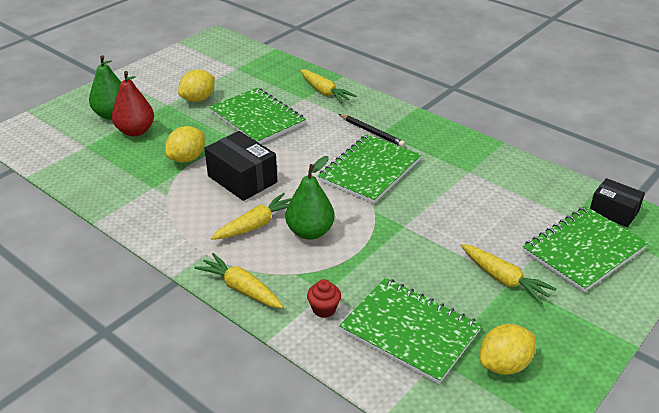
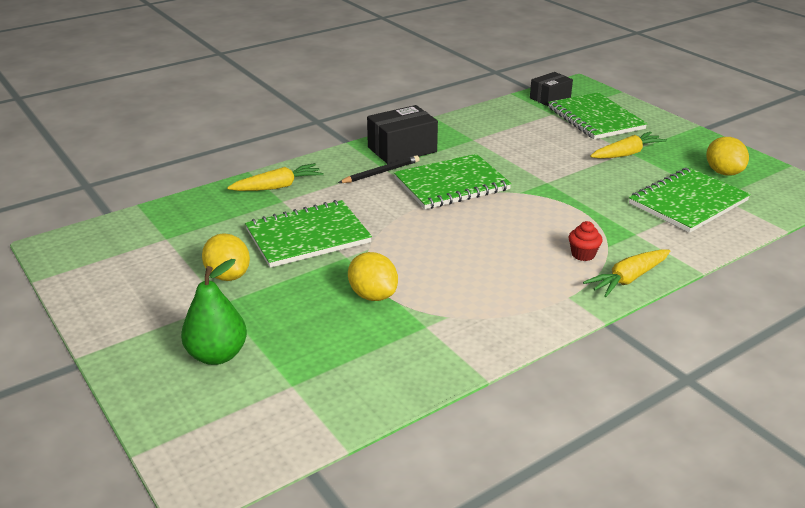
camera: 75 degrees left, 5 degrees down
(135, 131) = (279, 335): red pear -> none
(242, 179) = (435, 260): black box -> black box (402, 149)
(256, 225) = (525, 259): yellow carrot -> none
(310, 232) = (545, 230): green pear -> none
(324, 309) = (660, 237): red cupcake -> red cupcake (583, 254)
(370, 170) = (451, 184): green notebook -> green notebook turned 75 degrees counterclockwise

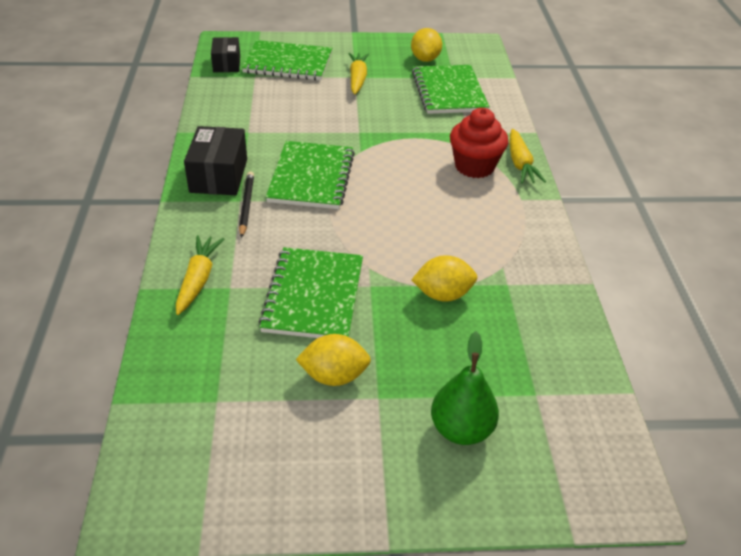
camera: 60 degrees left, 10 degrees up
(583, 254) = (474, 166): red cupcake -> red cupcake, size x2.00
(723, 172) = (425, 59): yellow lemon -> yellow lemon turned 75 degrees clockwise

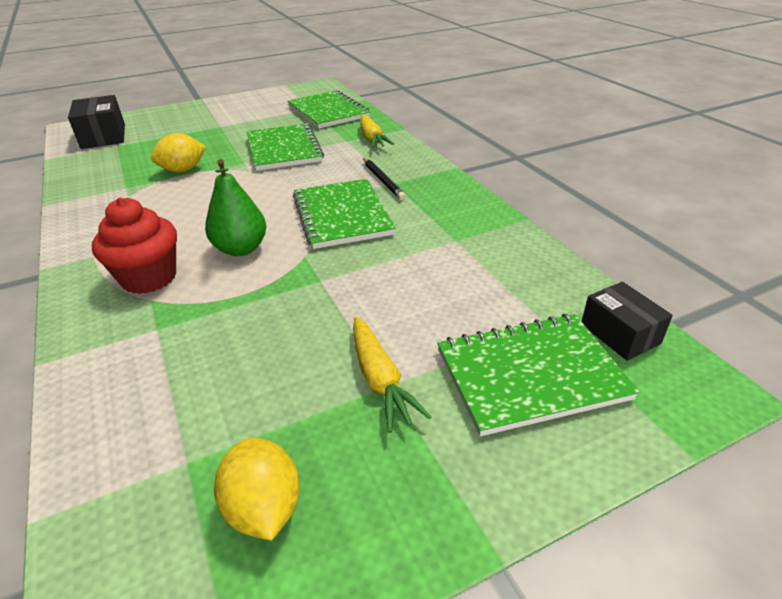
camera: 160 degrees right, 5 degrees down
(219, 176) = (433, 193): black box -> black box (103, 136)
(334, 376) = (250, 126): yellow lemon -> none
(449, 91) = (193, 410): green notebook -> green notebook (328, 112)
(461, 429) = (167, 126): green pear -> green pear (241, 249)
(520, 164) = (81, 299): yellow carrot -> none

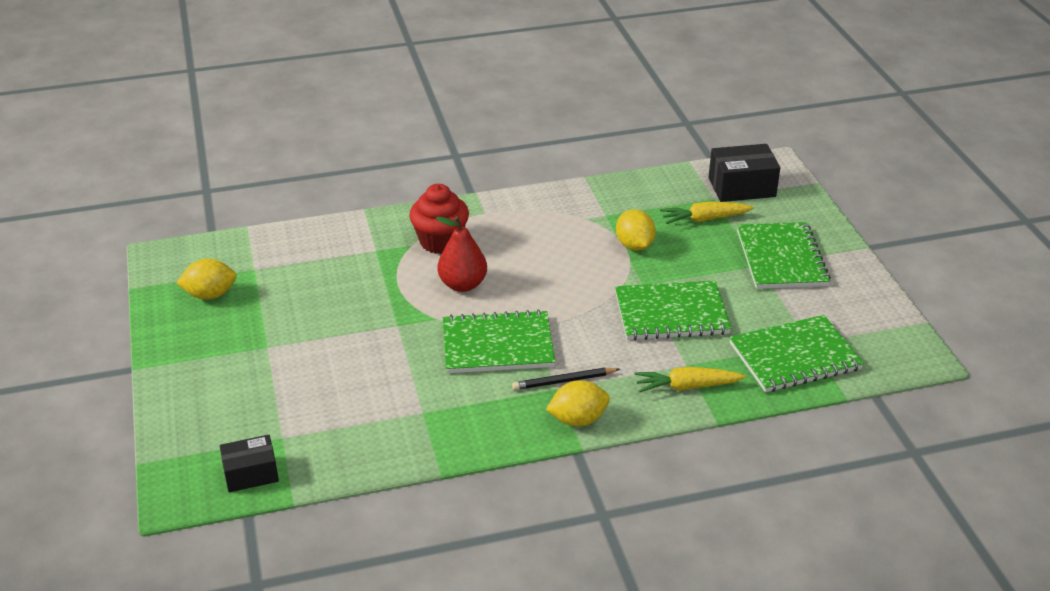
camera: 100 degrees right, 0 degrees up
(241, 249) = (463, 284): green pear -> red pear
(380, 380) = (273, 343): yellow carrot -> yellow carrot (704, 219)
(427, 170) = (578, 419): none -> yellow lemon
(531, 374) = (239, 413): green notebook -> green notebook (781, 258)

